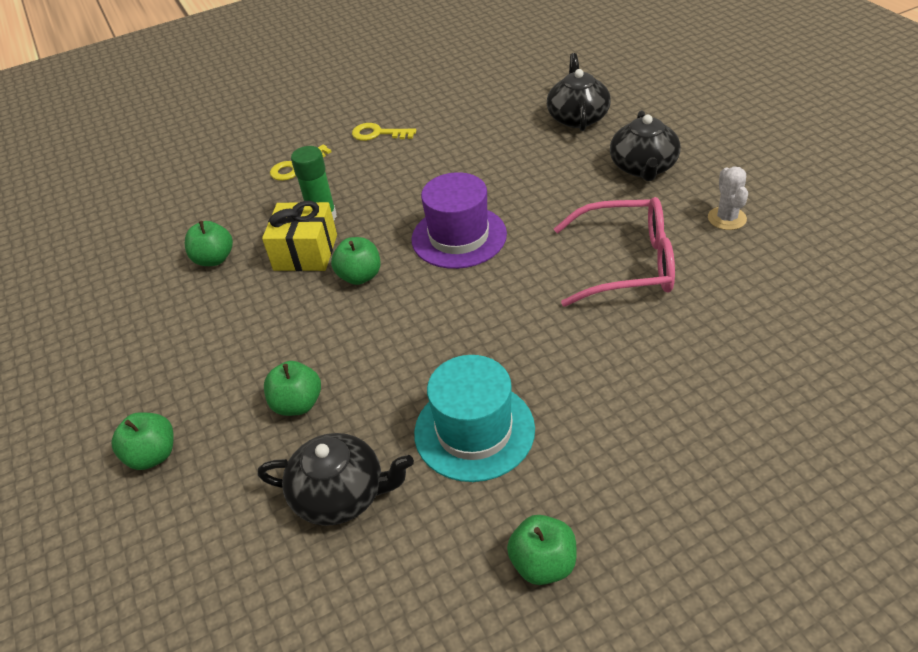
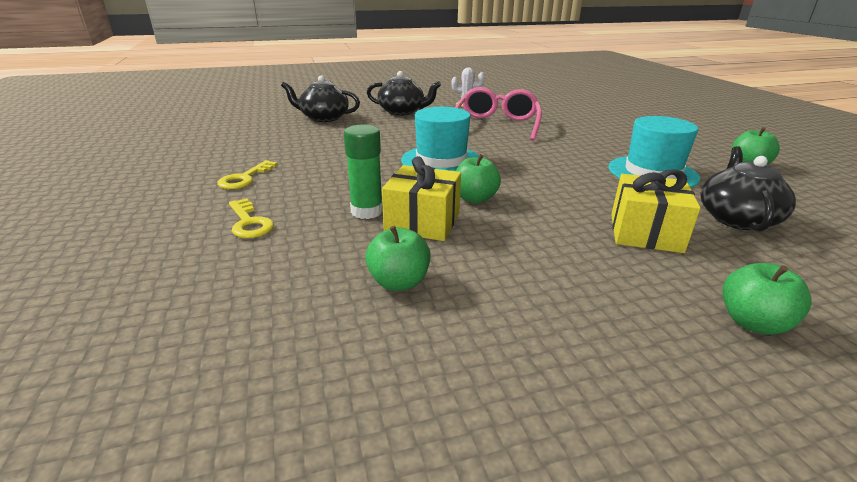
camera: 85 degrees left, 15 degrees down
(298, 404) = (645, 233): green apple -> yellow gift
(459, 237) = (441, 161): purple hat -> turquoise hat

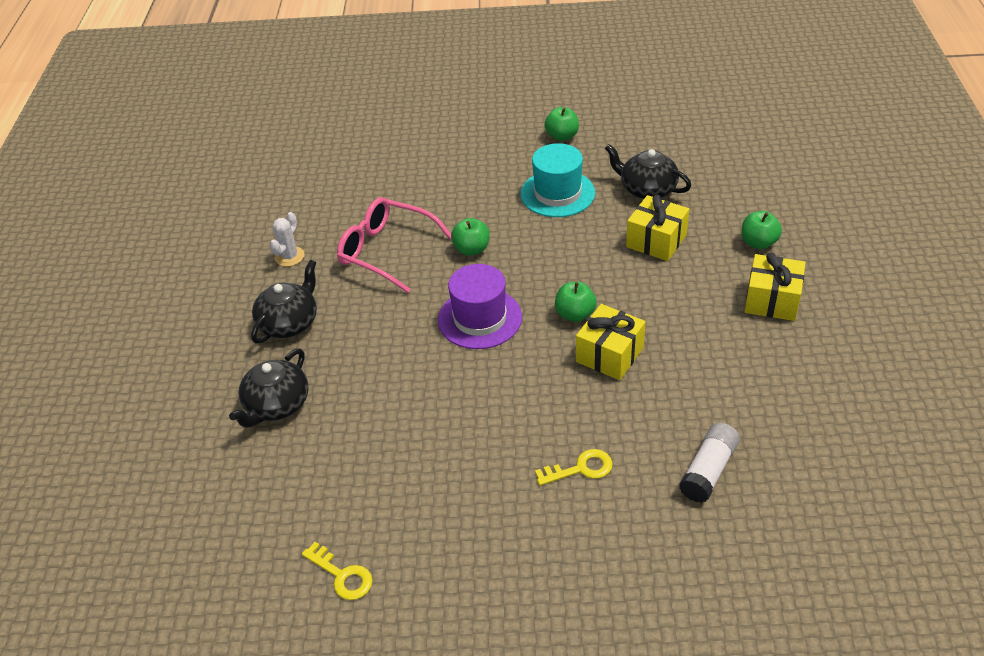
camera: 70 degrees left, 15 degrees up
(232, 309) = (708, 470): none -> white glue stick
(245, 178) = (473, 479): yellow key -> yellow key (342, 575)
(367, 211) = (580, 387): green glue stick -> none
(399, 282) = (693, 381): green apple -> green apple (471, 249)
(441, 161) = (480, 318): turquoise hat -> purple hat
(622, 349) = (772, 300): none -> yellow gift

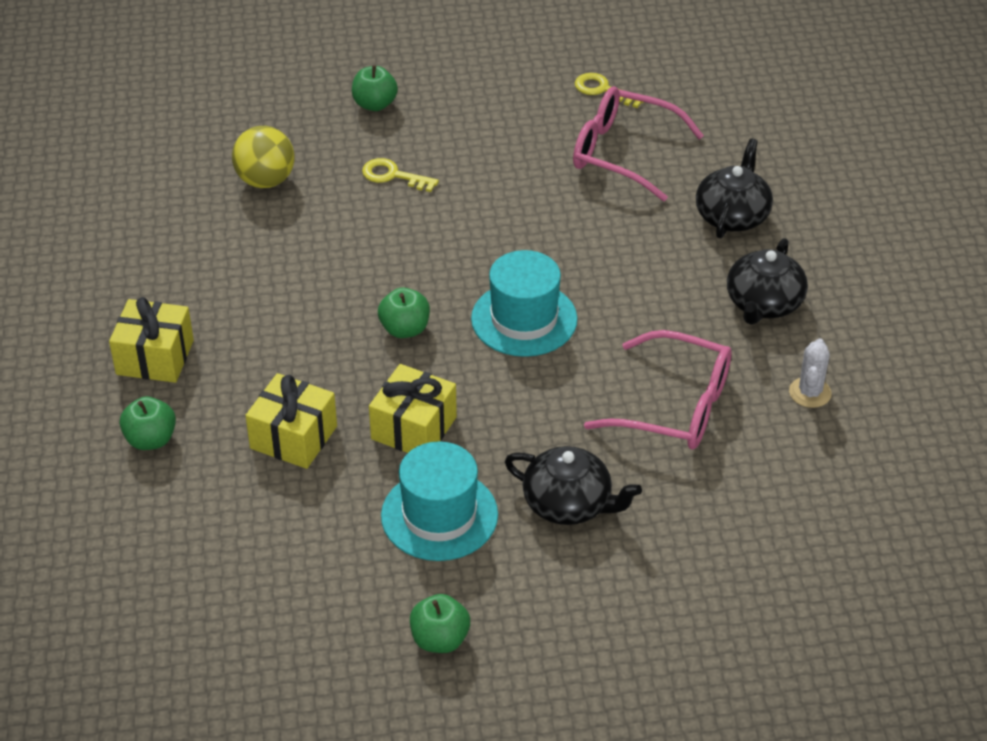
camera: 170 degrees right, 0 degrees up
(348, 483) = (624, 153): none -> pink glasses
(471, 249) = (554, 414): green apple -> green apple (375, 104)
(480, 318) = (524, 319): purple hat -> turquoise hat
(580, 469) = (393, 176): yellow key -> yellow key turned 45 degrees clockwise
(609, 354) = (362, 284): yellow gift -> yellow gift (414, 428)
(647, 189) = (299, 529): black teapot -> black teapot (569, 504)
(708, 470) = (265, 181): white glue stick -> yellow ball

